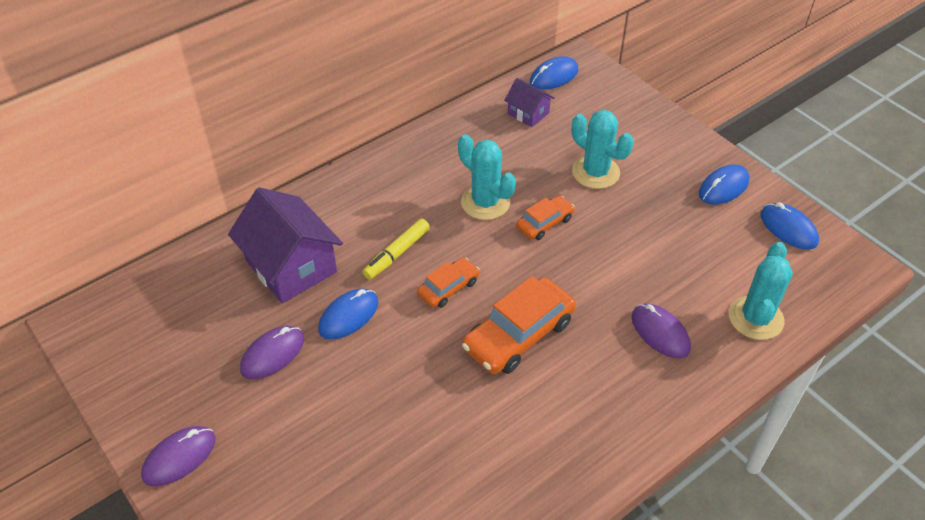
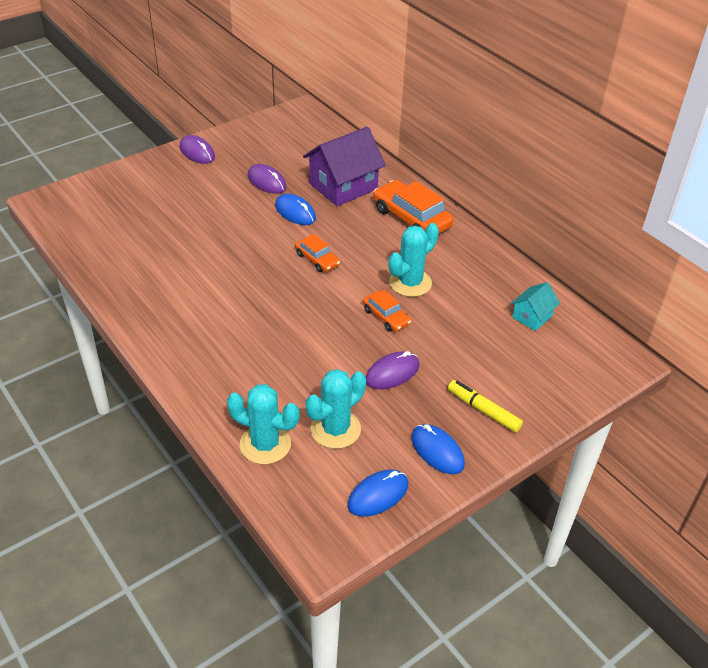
camera: 90 degrees right, 5 degrees down
(397, 254) = (353, 234): yellow marker -> yellow marker (483, 410)
(518, 335) = (267, 293): orange car -> orange car (411, 218)
(528, 113) = (532, 316): purple house -> turquoise house
(554, 76) = (594, 339): blue mouse -> none
(595, 172) = (452, 356): turquoise cactus -> turquoise cactus (335, 429)
(660, 333) = (257, 376): purple mouse -> purple mouse (392, 373)

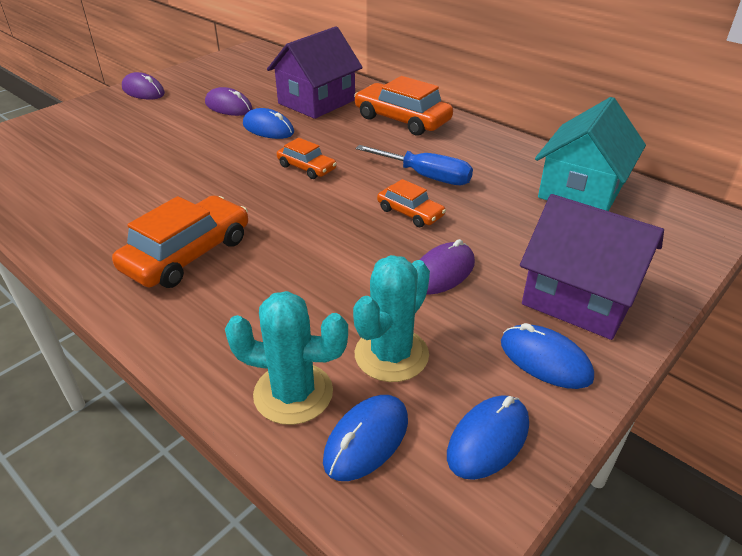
camera: 10 degrees left, 5 degrees down
(213, 327) = (187, 254): none -> orange car
(303, 481) = (366, 440): none -> blue mouse
(410, 283) = (425, 176): turquoise cactus -> blue screwdriver
(483, 410) = (579, 298): yellow marker -> purple house
(532, 316) = (581, 190): turquoise house -> turquoise house, size x1.95

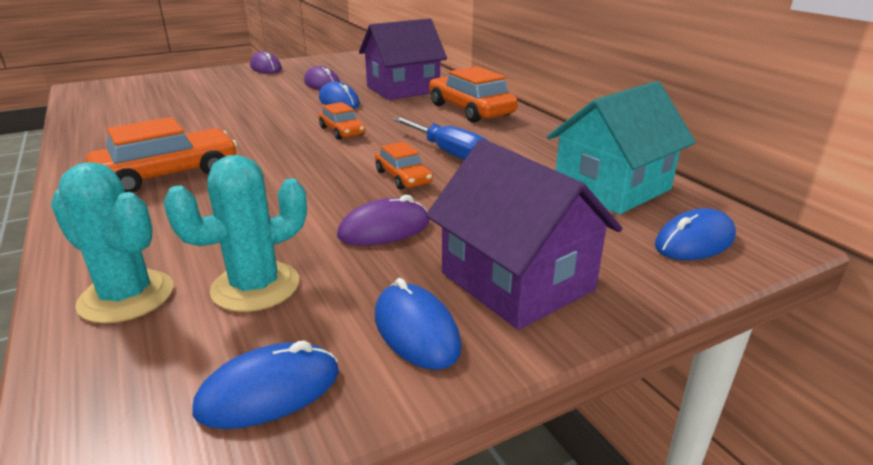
camera: 20 degrees right, 10 degrees down
(366, 440) = (145, 355): blue mouse -> blue mouse (694, 241)

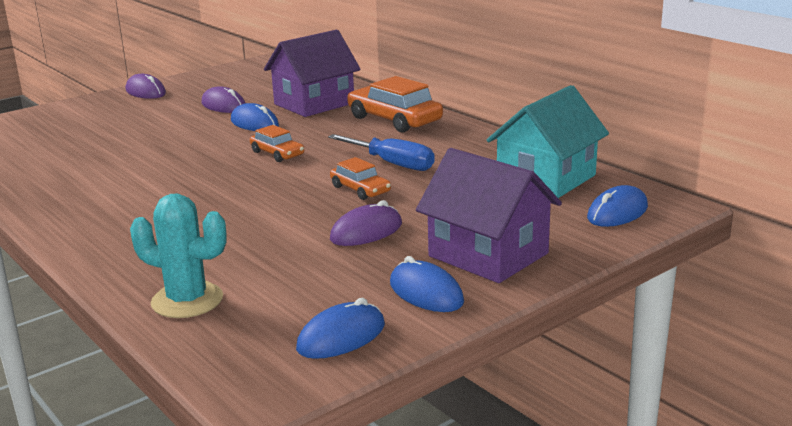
camera: 10 degrees left, 5 degrees down
(168, 174) = (136, 210): orange car -> none
(255, 287) = (286, 282): turquoise cactus -> none

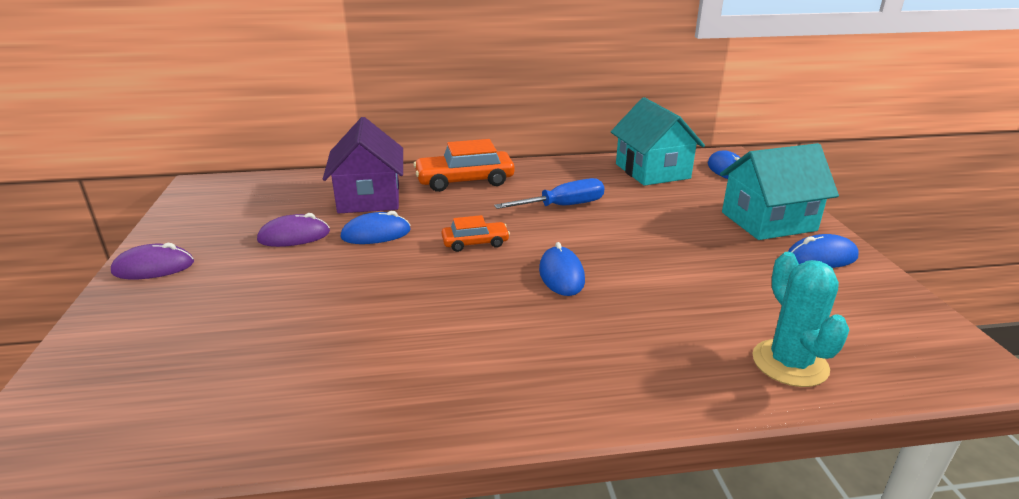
camera: 60 degrees left, 5 degrees up
(187, 300) = (789, 363): turquoise cactus -> turquoise cactus turned 60 degrees counterclockwise
(341, 337) = (886, 307): blue mouse -> blue mouse (561, 275)
(360, 189) = (604, 230): orange car -> none
(366, 232) = (695, 250): purple mouse -> none
(488, 255) = (768, 221): purple house -> turquoise house

